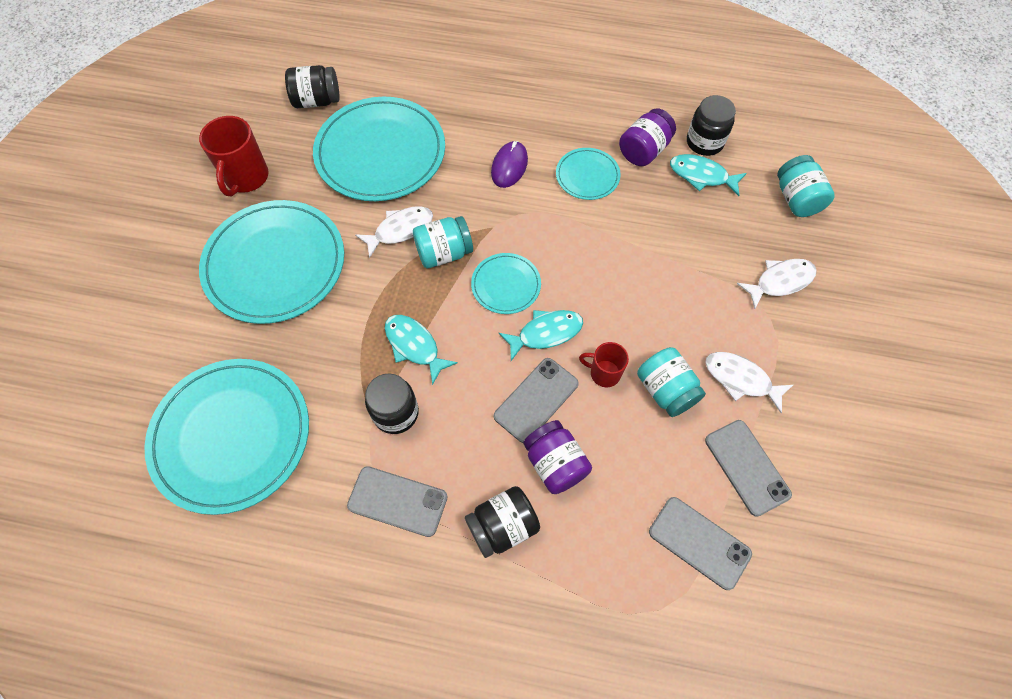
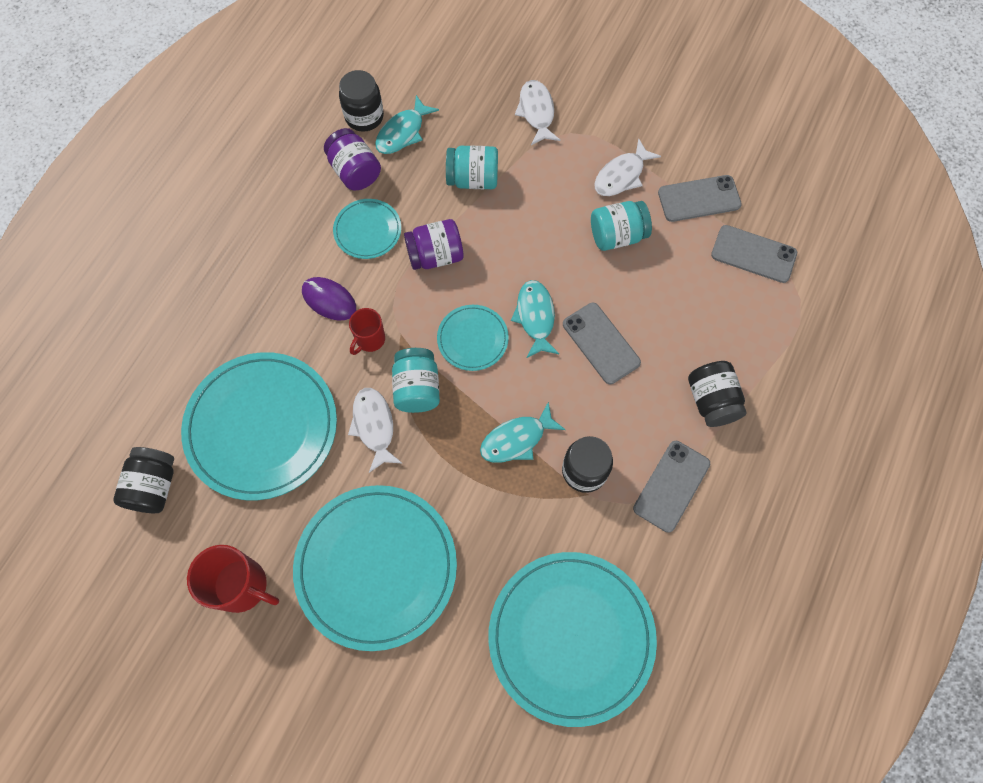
camera: 75 degrees left, 5 degrees up
(555, 463) = (664, 343): purple jar -> purple jar (435, 255)
(604, 373) = (589, 279): red mug -> red mug (370, 340)
(699, 542) = (753, 254): grey phone -> grey phone turned 60 degrees clockwise
(796, 199) = (455, 67): turquoise jar -> turquoise jar (473, 179)

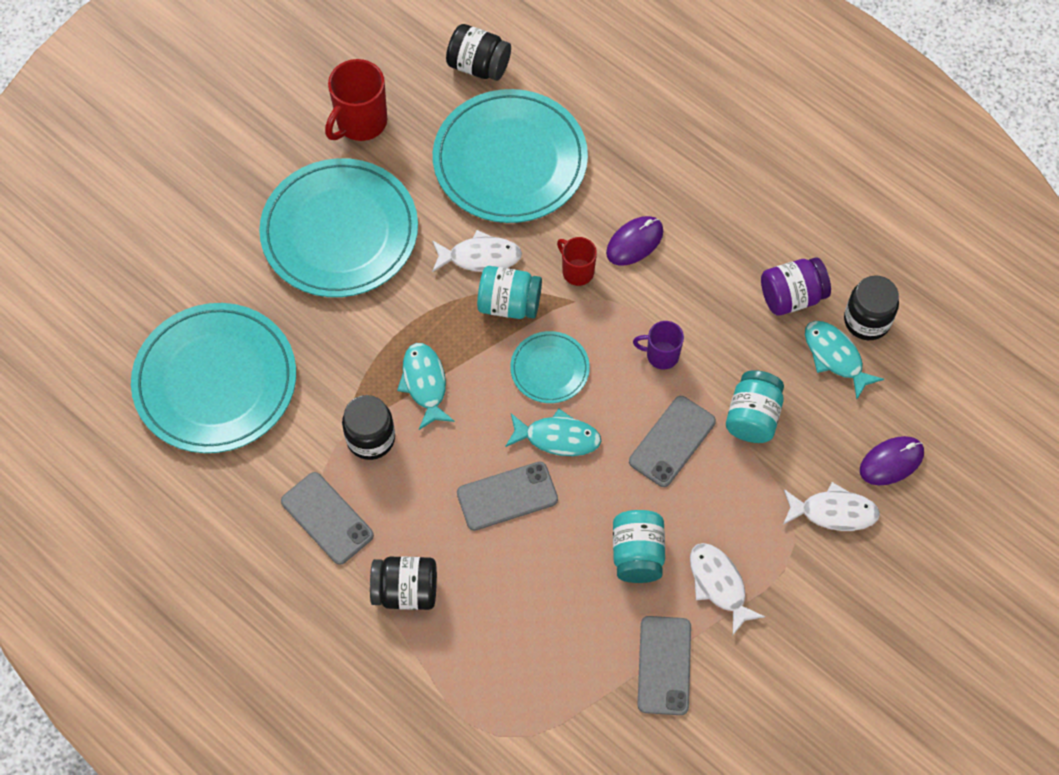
camera: 105 degrees right, 5 degrees down
(367, 230) = (710, 294): turquoise plate -> none
(435, 255) = (661, 355): purple jar -> purple mug
(483, 82) = (891, 462): none -> purple mouse
(753, 254) = (572, 703): grey phone -> grey phone (672, 441)

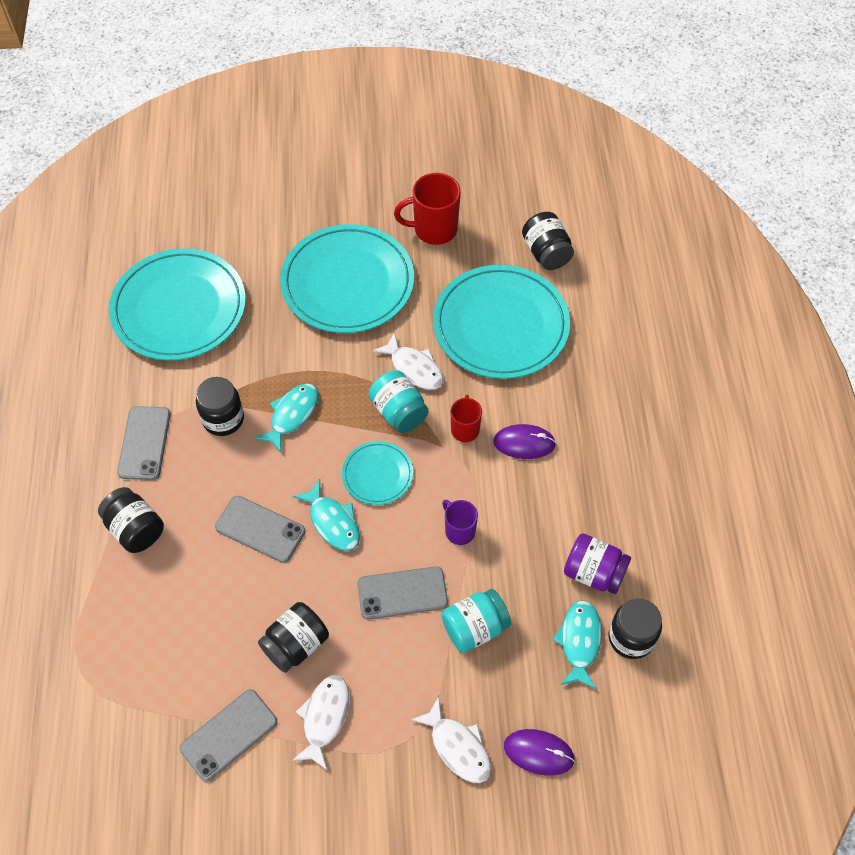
camera: 45 degrees right, 5 degrees down
(637, 554) = (296, 644): turquoise jar -> black jar

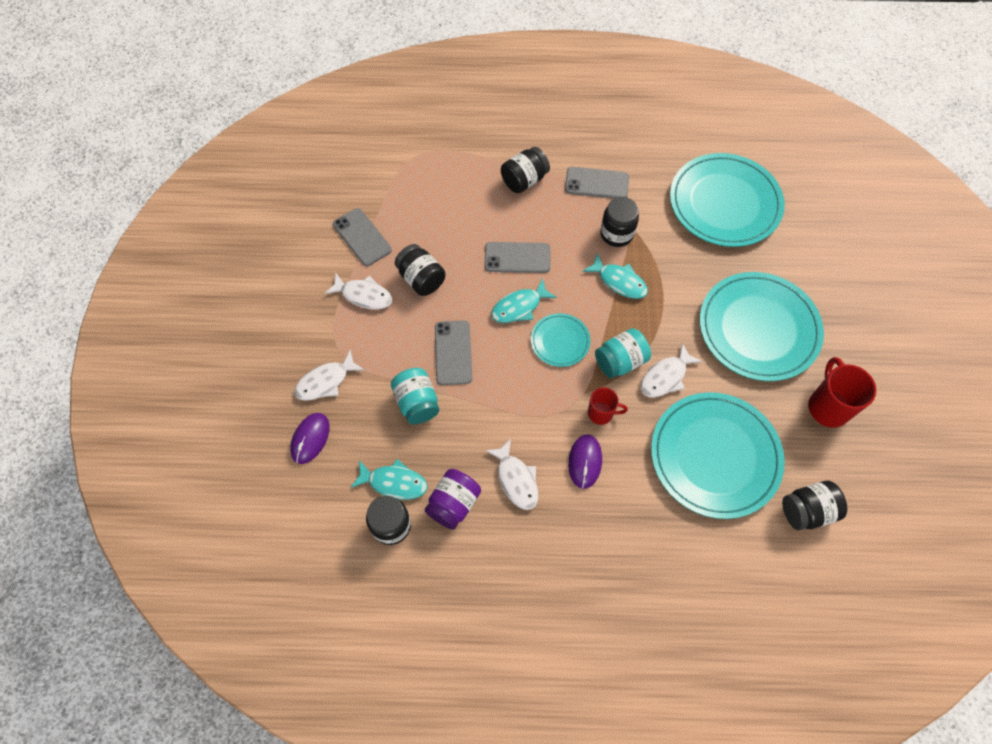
camera: 95 degrees right, 5 degrees up
(260, 529) = (517, 258): grey phone -> grey phone turned 60 degrees clockwise
(459, 530) = (503, 399): purple mug -> none
(555, 510) = (516, 479): none -> white fish

